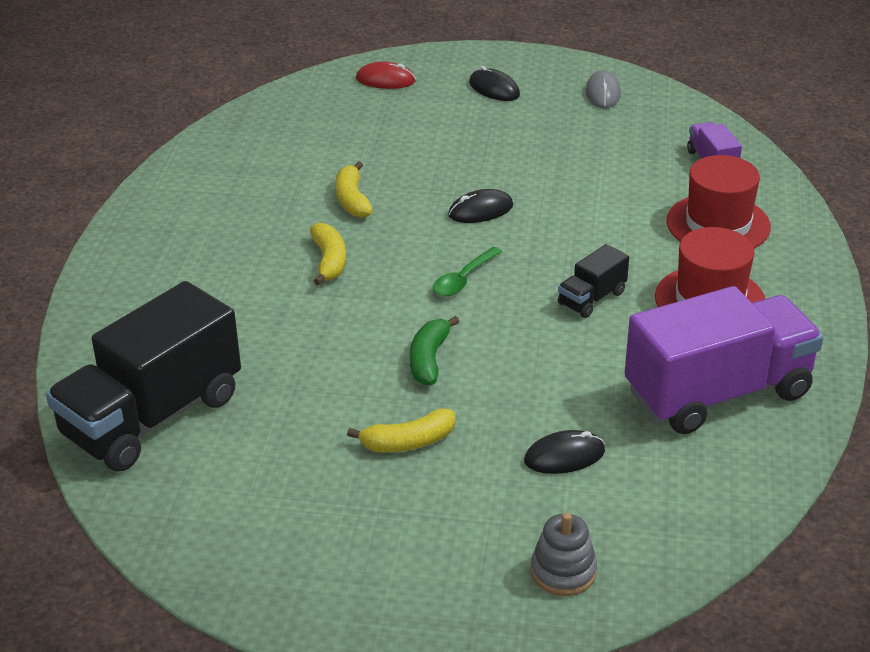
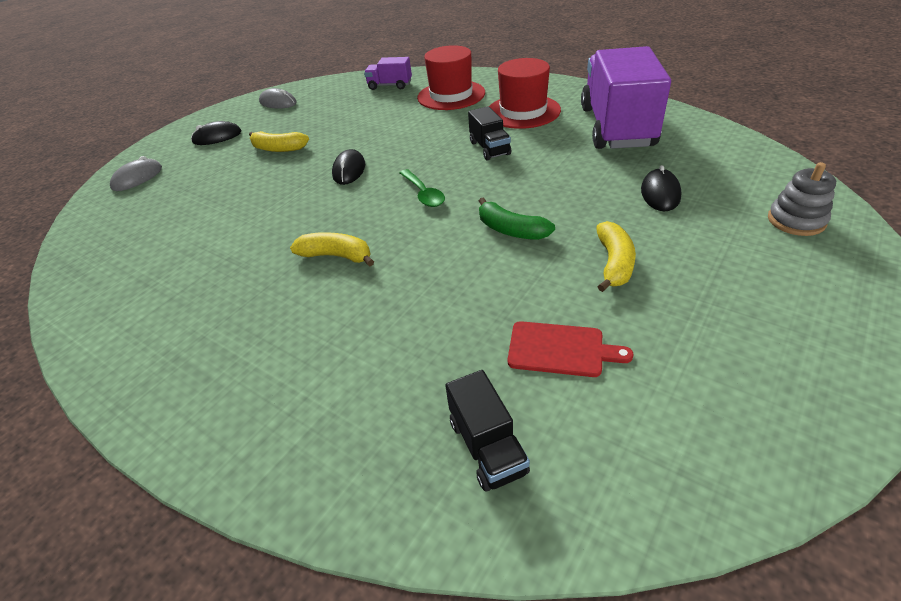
camera: 60 degrees left, 5 degrees up
(152, 417) = (487, 446): black truck -> black truck, size x0.44
(269, 431) = (560, 349): none -> red cutting board
(352, 200) = (267, 226): yellow banana -> yellow banana (278, 149)
(385, 80) = (137, 178): red mouse -> grey mouse

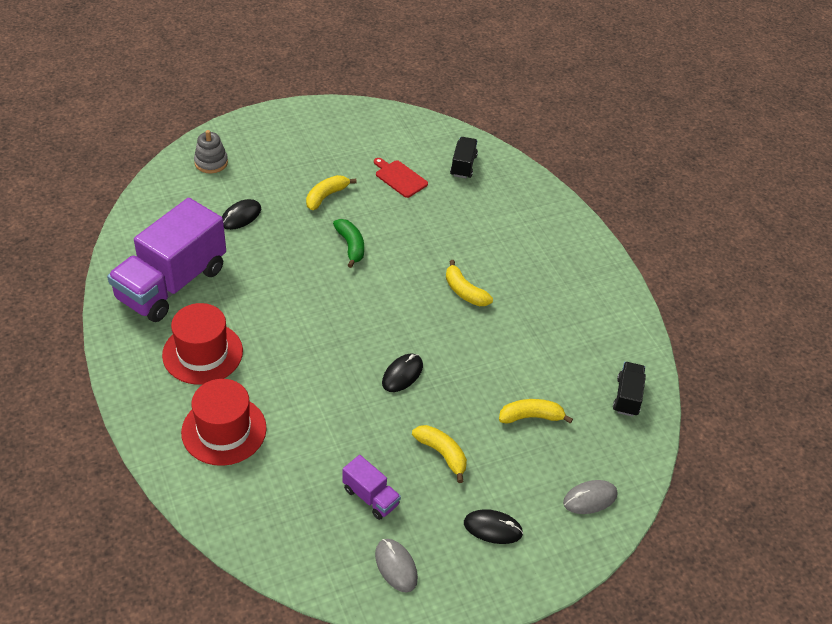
camera: 155 degrees left, 5 degrees up
(207, 198) = (531, 417): none -> yellow banana
(390, 86) = (256, 504): purple truck -> purple truck (371, 497)
(423, 194) = (371, 309): green spoon -> none
(489, 148) = (281, 325): black truck -> black truck (627, 396)

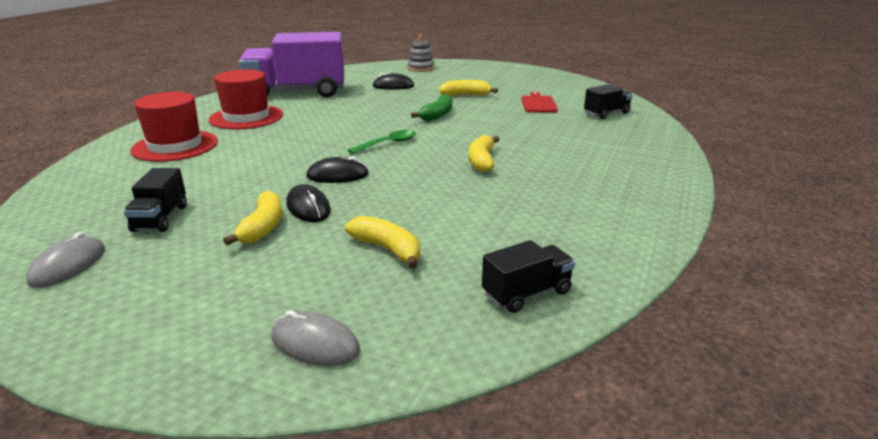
camera: 50 degrees right, 20 degrees down
(371, 497) = (160, 218): purple truck -> black truck
(376, 313) = (388, 144): none -> green spoon
(493, 528) = (183, 297): black mouse -> black mouse (308, 207)

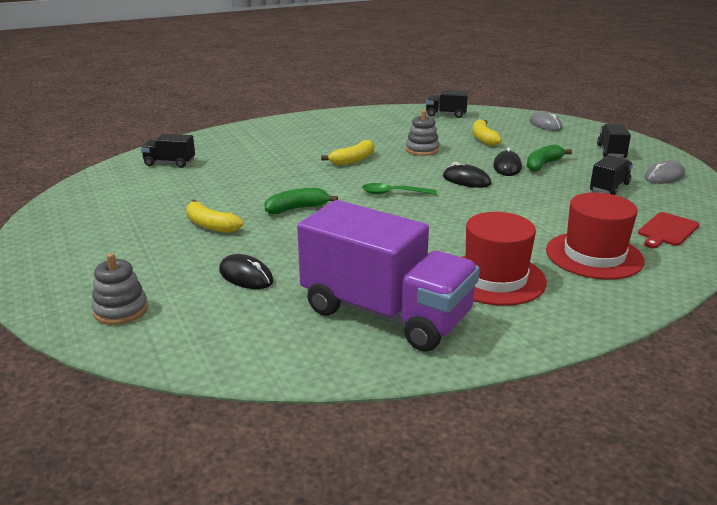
camera: 140 degrees left, 0 degrees up
(156, 299) = (611, 151): none -> black truck
(263, 227) = (543, 164): yellow banana -> green banana
(438, 198) = (422, 150): none -> grey stacking toy
(538, 104) = (184, 190): red cutting board -> red cutting board (667, 230)

